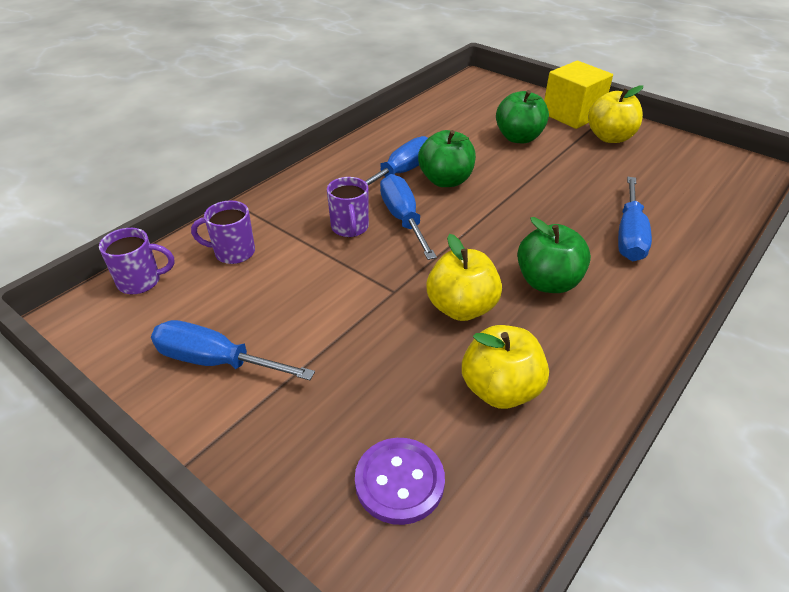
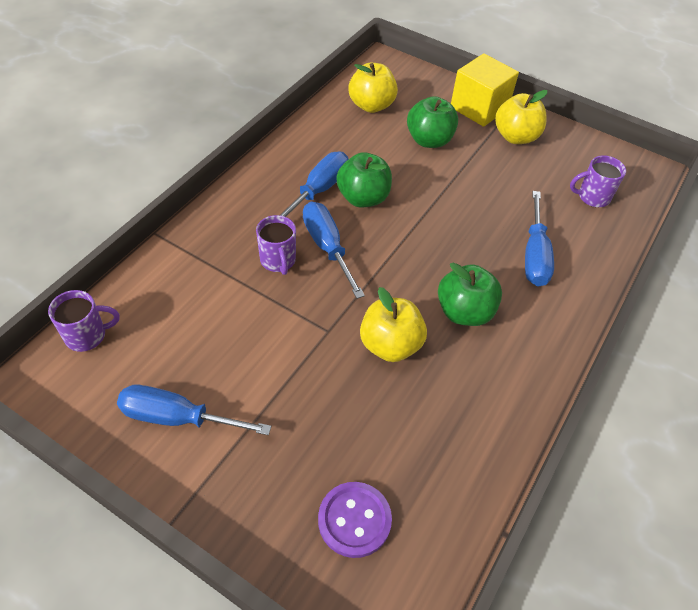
camera: 10 degrees left, 10 degrees up
(233, 252) = (170, 296): purple mug -> purple mug (592, 197)
(500, 389) = (429, 426): yellow apple -> yellow apple (371, 105)

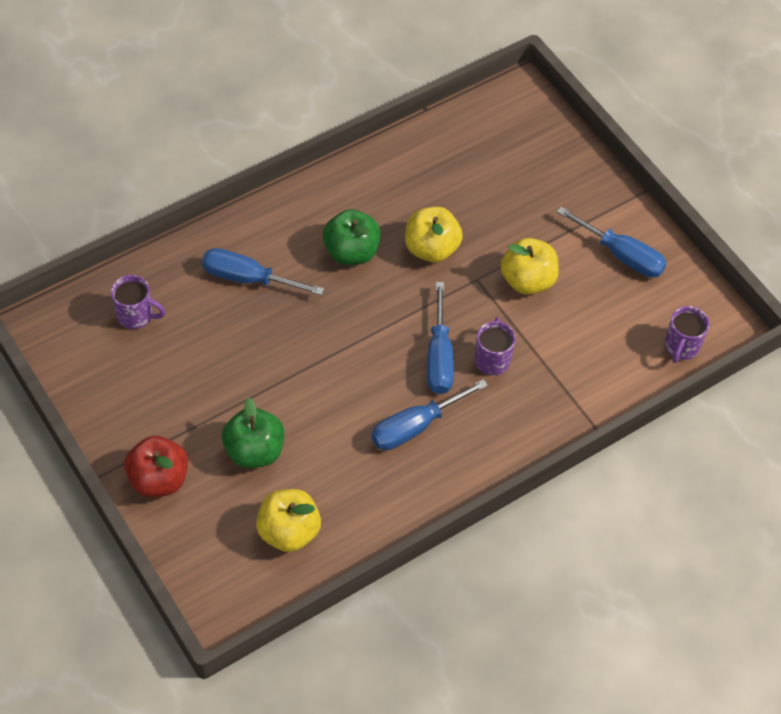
camera: 155 degrees left, 5 degrees up
(87, 335) = (681, 347): purple mug -> purple mug turned 75 degrees counterclockwise
(354, 520) = (520, 150): purple button -> none
(363, 198) = (374, 400): green apple -> none
(479, 108) = (159, 479): yellow cube -> red apple
(515, 137) = (151, 420): yellow apple -> yellow apple (527, 280)
(534, 255) = (248, 278): blue screwdriver -> blue screwdriver turned 105 degrees counterclockwise

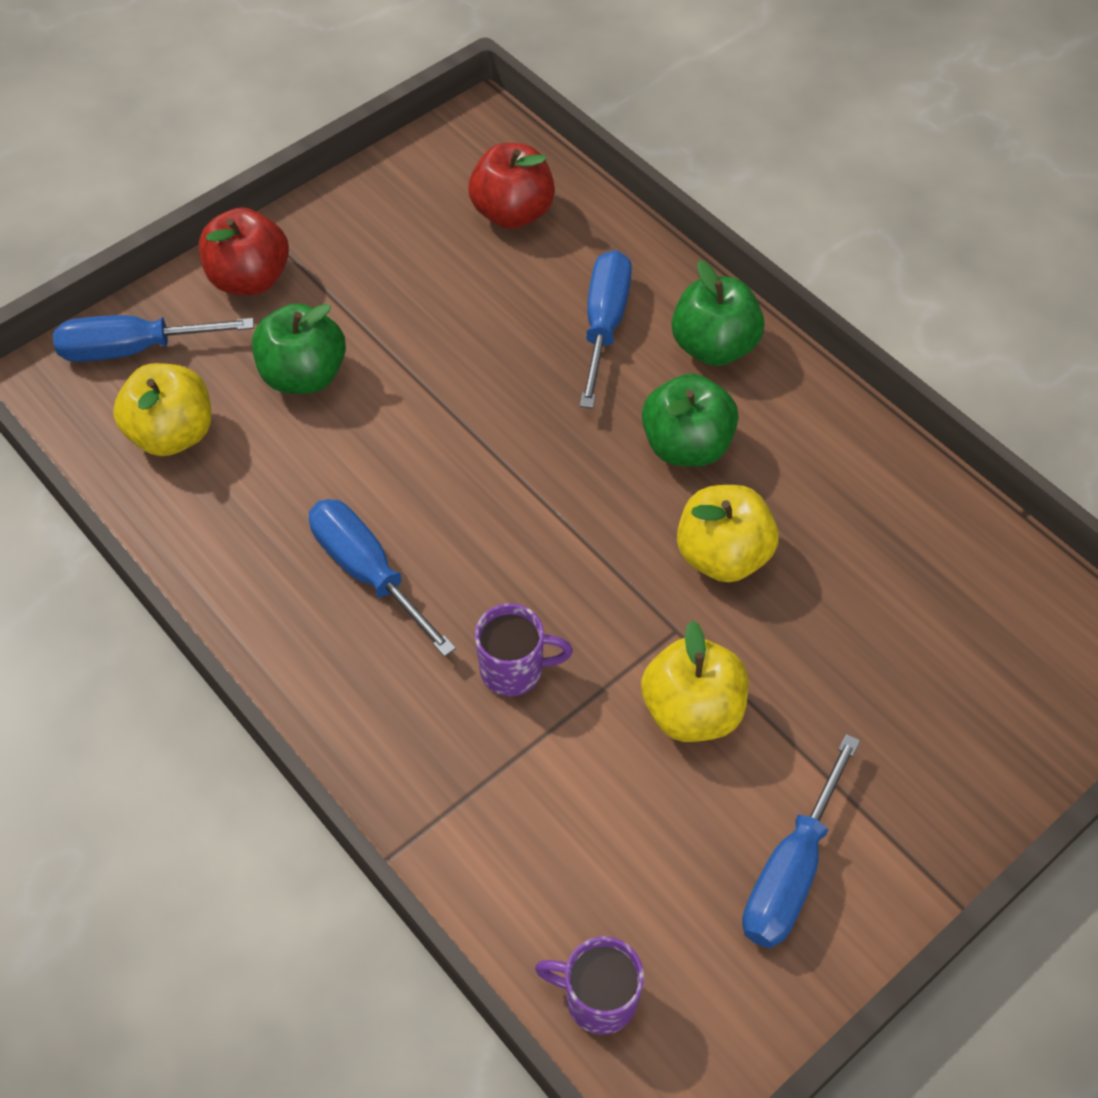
camera: 85 degrees right, 0 degrees up
(136, 315) = (512, 213): purple mug -> red apple
(278, 225) = (714, 346): none -> green apple
(439, 357) = (506, 590): blue screwdriver -> blue screwdriver (134, 349)

